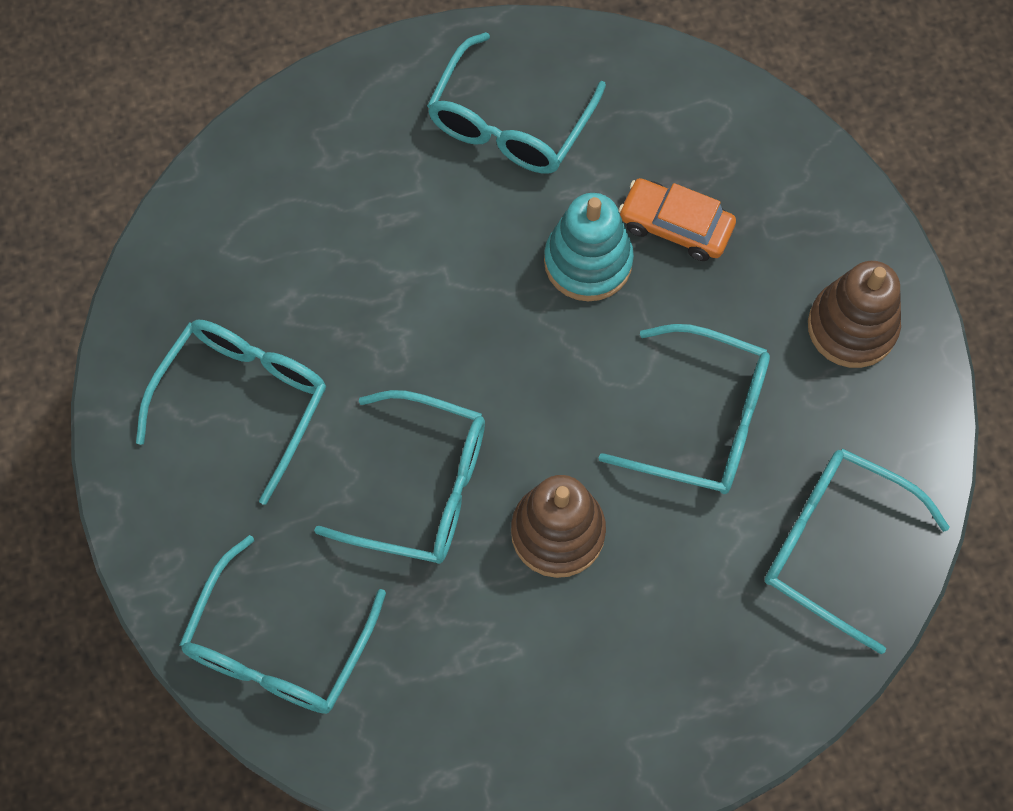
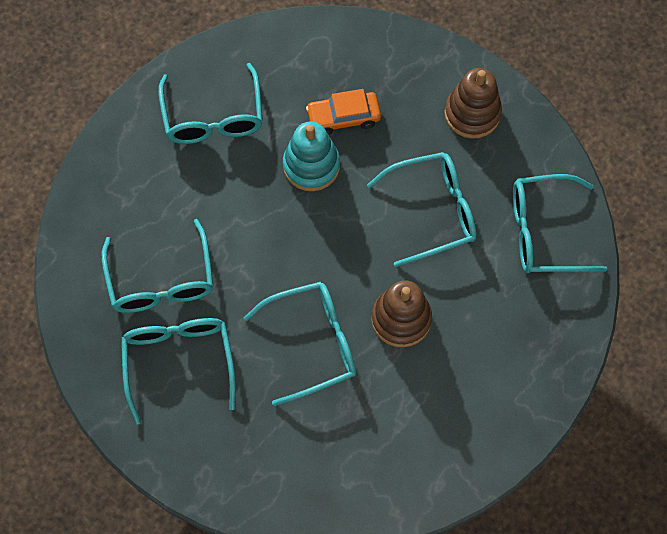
camera: 35 degrees left, 0 degrees up
(279, 645) = (298, 478): turquoise glasses -> turquoise glasses (161, 279)

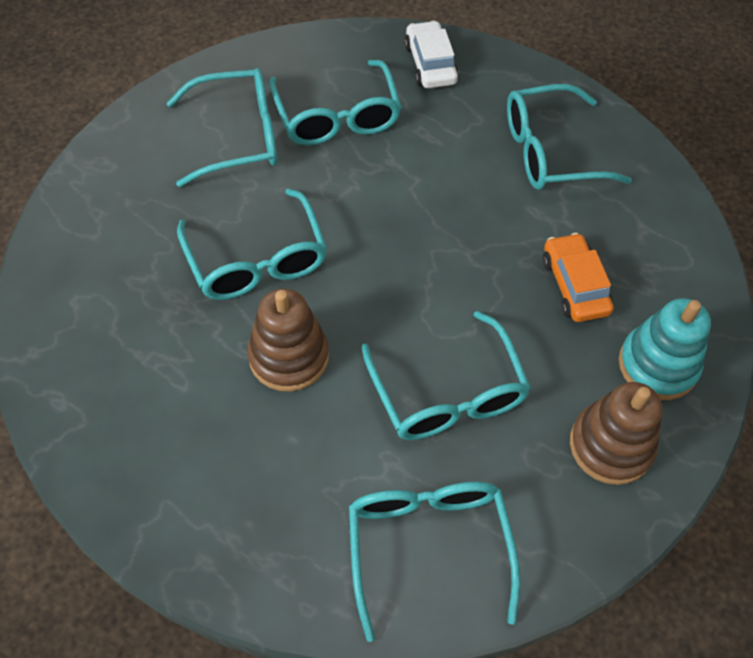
camera: 85 degrees right, 10 degrees down
(105, 200) = (430, 64): none -> white car
(161, 279) = (336, 116): turquoise glasses -> turquoise glasses turned 90 degrees counterclockwise
(311, 166) = (498, 252): turquoise stacking toy -> turquoise stacking toy (657, 365)

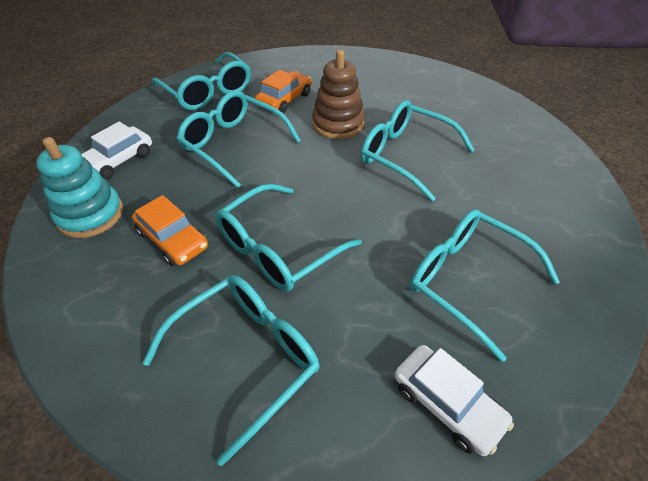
camera: 150 degrees right, 10 degrees down
(237, 137) = (516, 221): turquoise glasses -> turquoise glasses (279, 248)
(322, 453) = (284, 99): none -> orange car
(610, 446) = (118, 160): brown stacking toy -> white car

